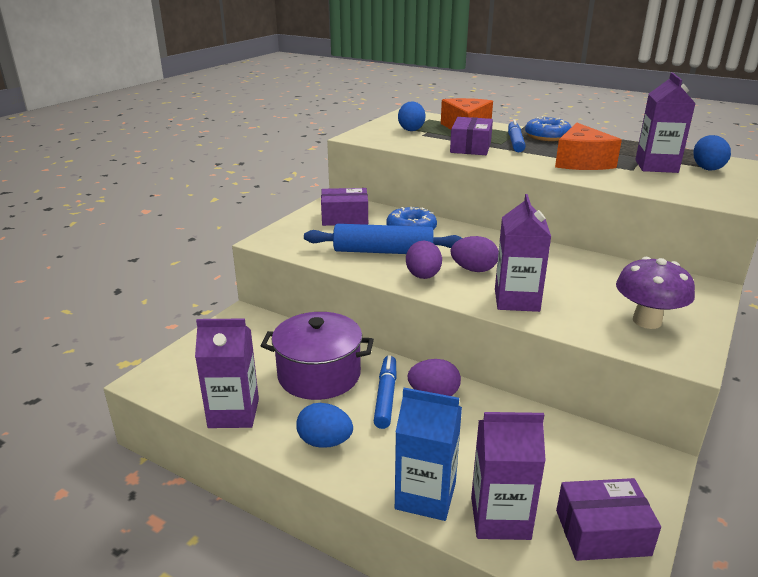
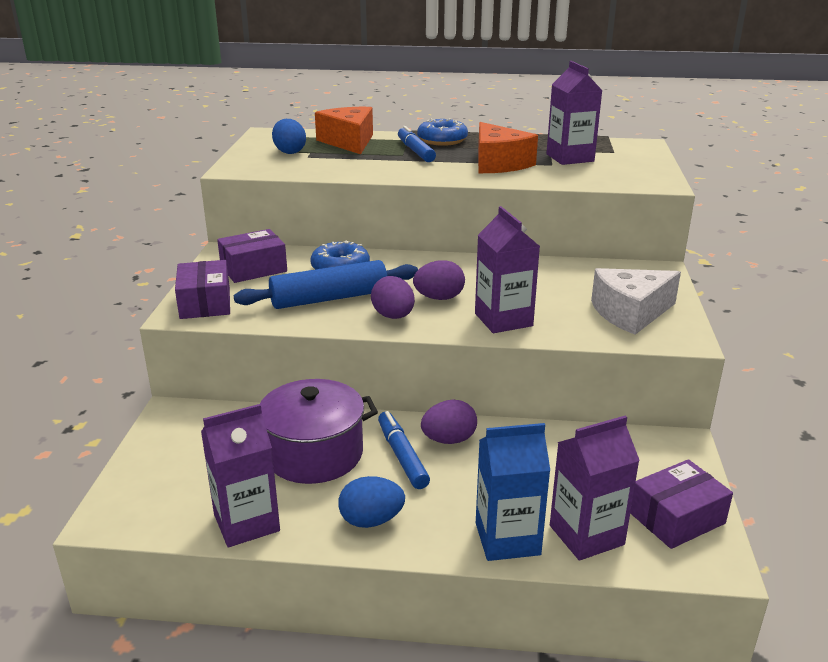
camera: 25 degrees left, 0 degrees up
(470, 147) = (374, 164): purple box -> purple box (205, 303)
(647, 321) = (630, 313): purple mushroom -> white cheese
(707, 168) = (614, 153): blue egg -> none

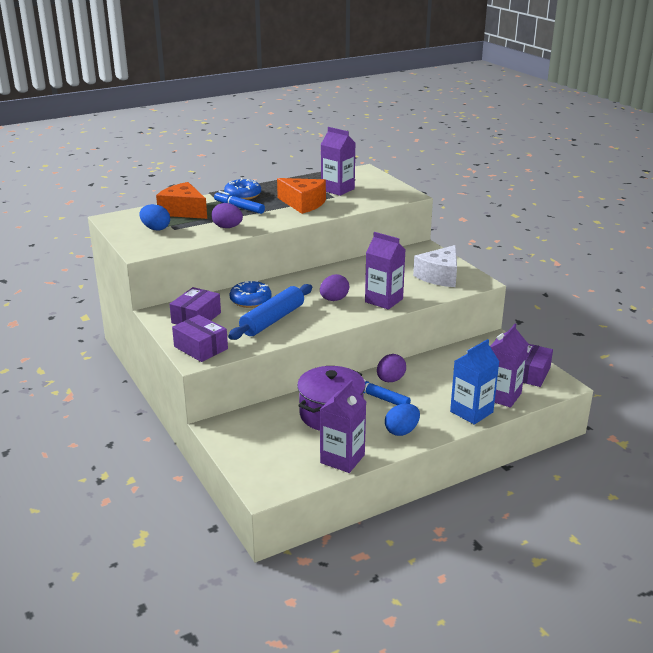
camera: 35 degrees left, 0 degrees up
(393, 316) = (324, 318): purple egg -> purple egg (227, 227)

